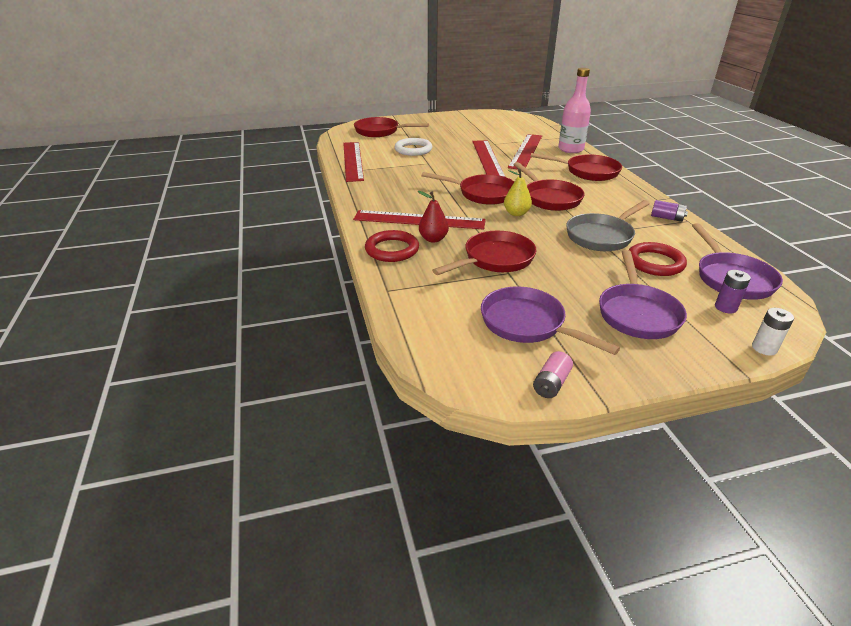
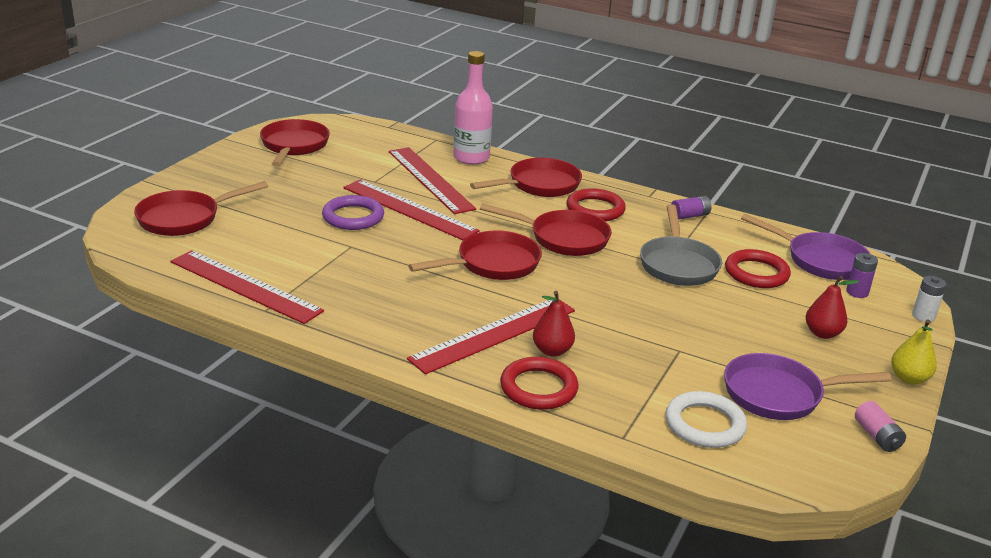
camera: 50 degrees left, 5 degrees down
(413, 150) = (292, 232): white ring -> white ring (704, 424)
(453, 153) = (353, 217): none -> purple ring
(495, 259) = (645, 342): red pan -> red pan (294, 146)
(516, 213) = (568, 274): yellow pear -> yellow pear (909, 378)
(601, 193) = (595, 209): none -> red ring
(637, 313) = (822, 333): purple pan -> red pear

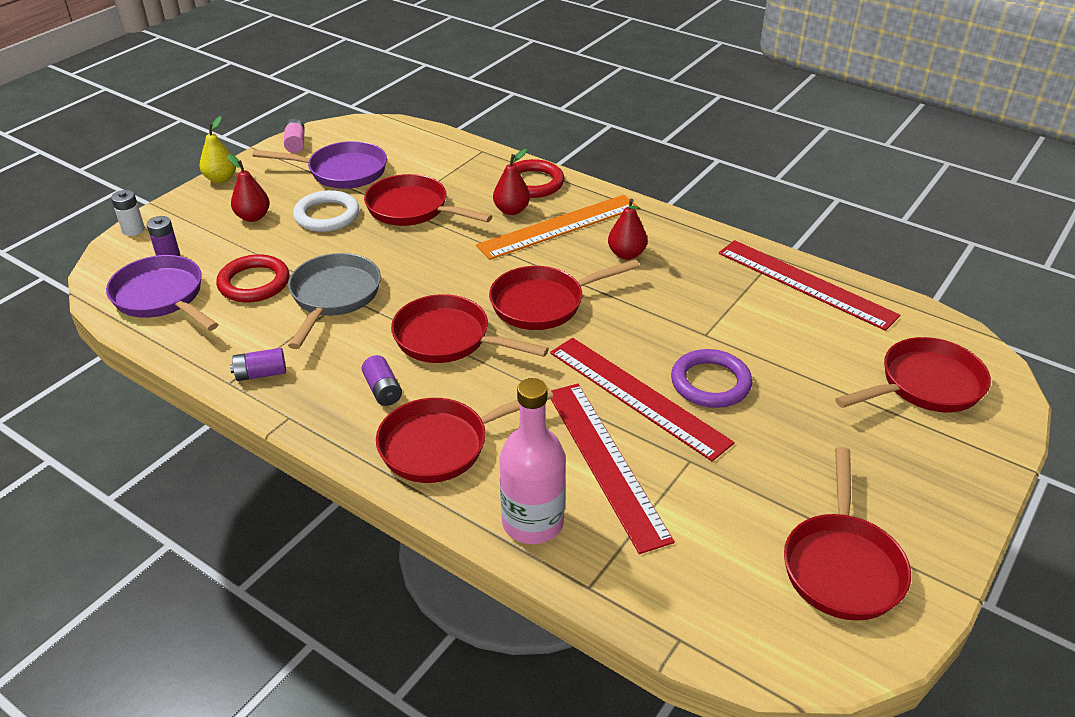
camera: 170 degrees left, 10 degrees up
(419, 307) = (626, 254): none -> red pear
(494, 334) = (559, 226): red ruler -> orange ruler
(595, 209) = (383, 390): red ring -> purple battery
(662, 348) = (412, 209): none -> red pan
(704, 424) = (417, 155): white ring -> white ring (327, 215)

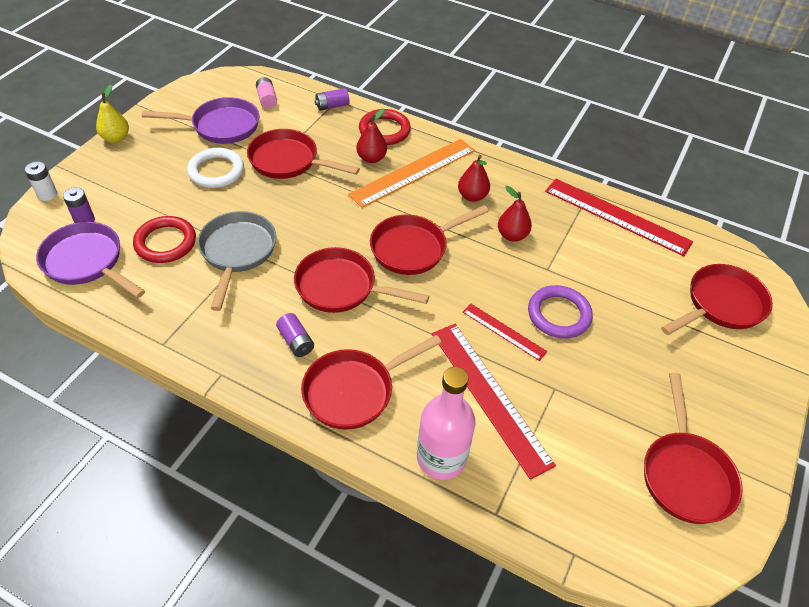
camera: 10 degrees left, 10 degrees up
(253, 217) = (152, 176): red pear -> red pear (512, 235)
(261, 374) = (189, 333): purple battery -> purple battery (332, 106)
(295, 144) = (175, 99): pink battery -> pink battery (267, 99)
(637, 396) = (504, 331): red ruler -> red ruler, size x0.53

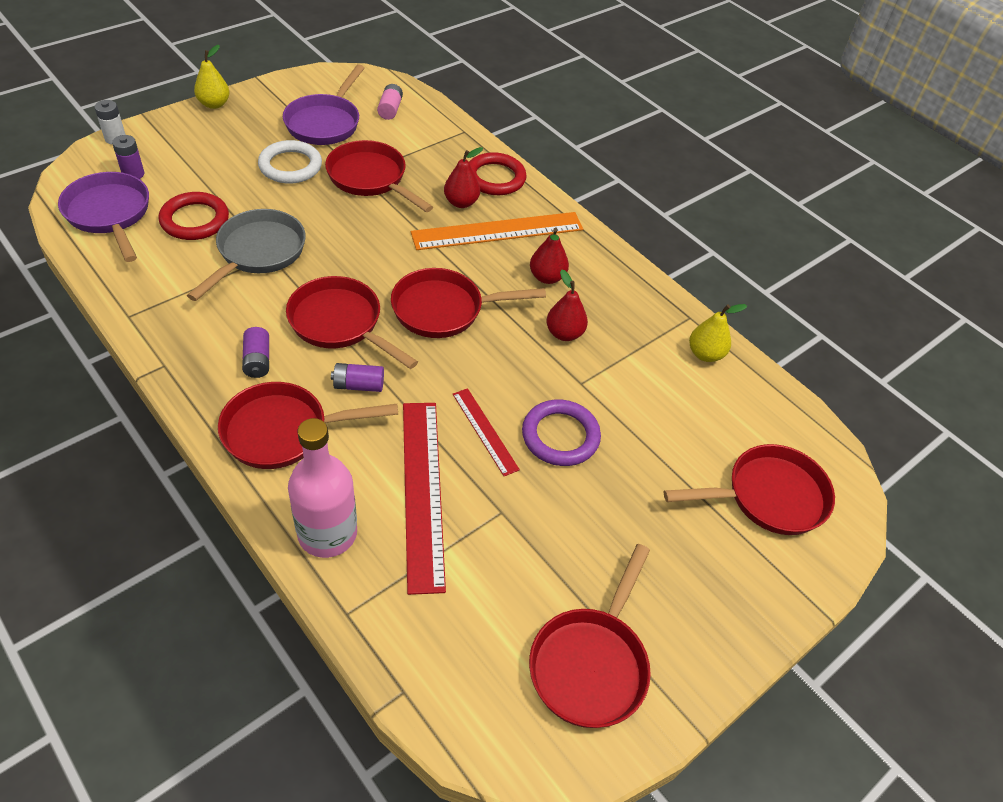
camera: 20 degrees right, 0 degrees up
(221, 126) = (325, 123): purple pan -> purple pan turned 90 degrees clockwise
(332, 106) = (455, 136): purple battery -> purple battery (358, 385)
(617, 216) = (705, 354): red ruler -> yellow pear

